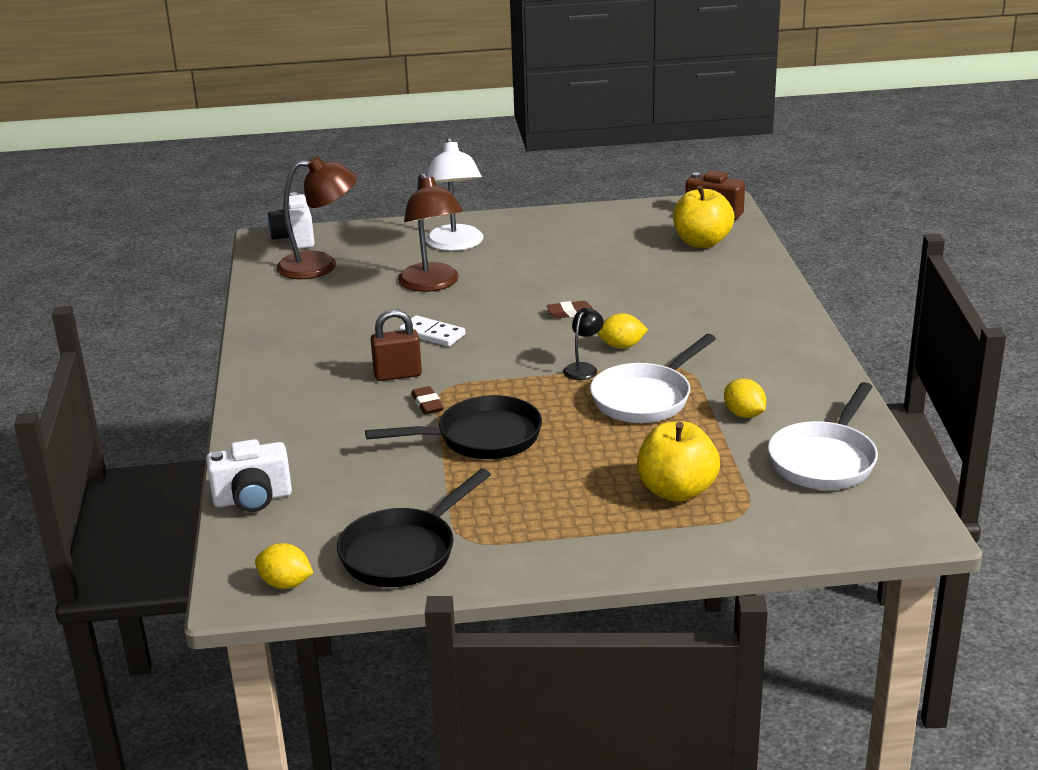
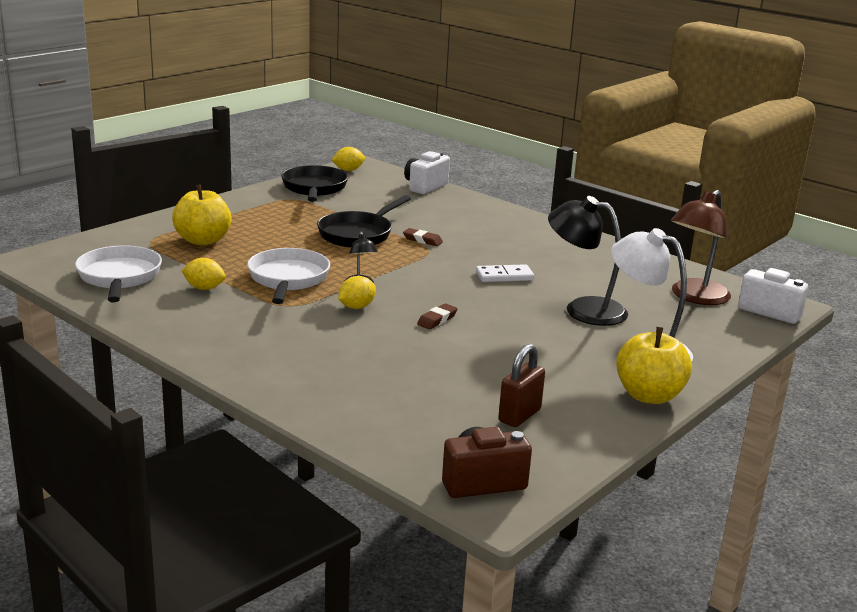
camera: 135 degrees right, 5 degrees down
(397, 375) = (473, 248): brown padlock -> brown padlock (519, 416)
(432, 284) = (583, 309): brown lamp -> black lamp
(701, 242) = (436, 433): yellow apple -> yellow apple (649, 396)

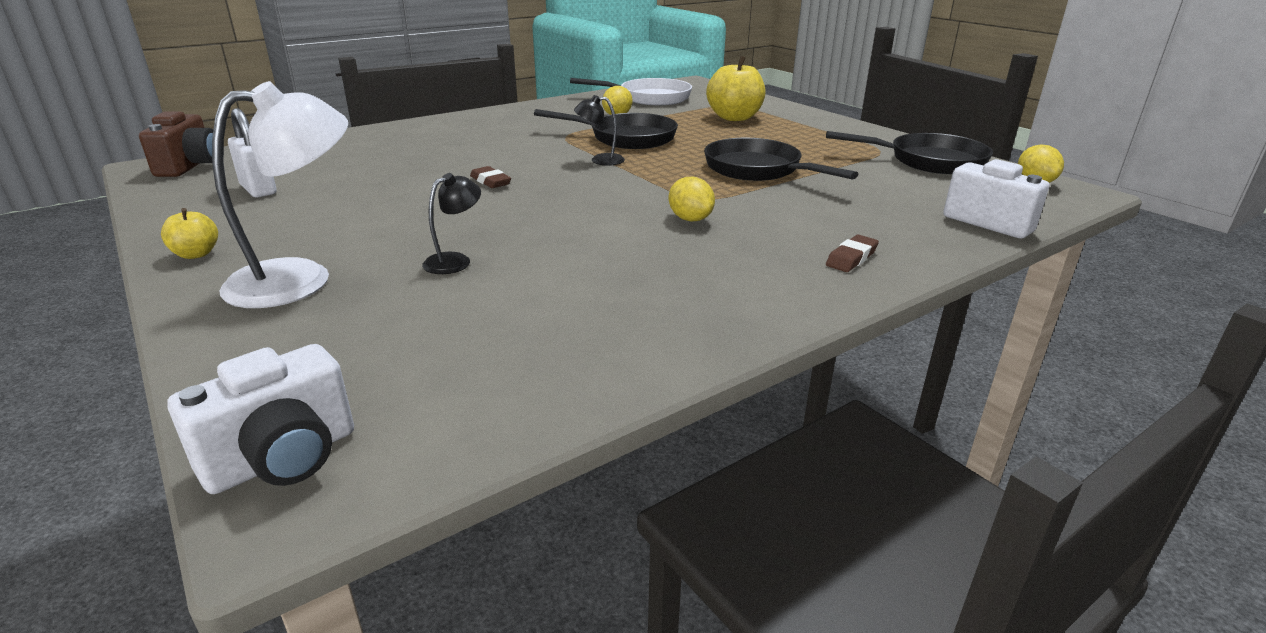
camera: 105 degrees right, 5 degrees up
(288, 279) = (627, 138): white pan -> black pan
(356, 307) = (545, 155): yellow lemon -> yellow lemon (690, 219)
(422, 240) = (737, 198): brown eraser -> brown eraser (851, 258)
(504, 276) = (596, 228): white domino -> none
(519, 416) = (258, 190): brown padlock -> white padlock
(583, 309) = (455, 260): black lamp -> black lamp, size x0.49
(649, 396) = (196, 254): yellow apple -> yellow apple, size x0.51
(694, 297) = (423, 372): brown lamp -> none

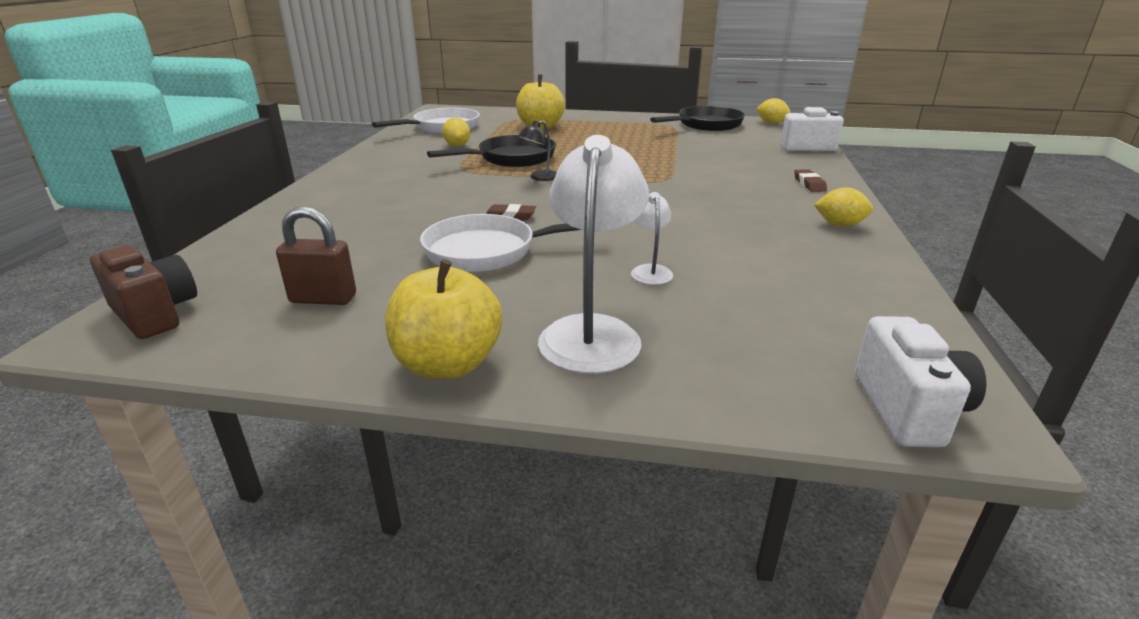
camera: 45 degrees left, 0 degrees up
(196, 254) = (448, 364): yellow apple -> yellow apple, size x1.97
(258, 190) = (323, 299): white padlock -> brown padlock
(406, 199) = (488, 251): none -> white pan
(455, 260) = (650, 271): black lamp -> white lamp
(690, 219) = (694, 193): yellow lemon -> yellow lemon (839, 225)
(757, 169) = (644, 154): black pan -> none

